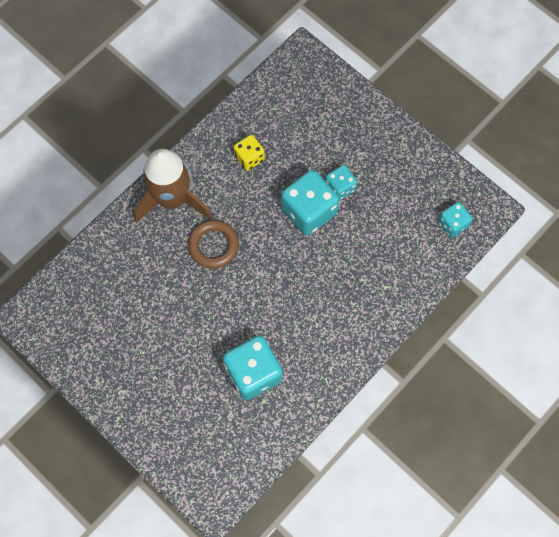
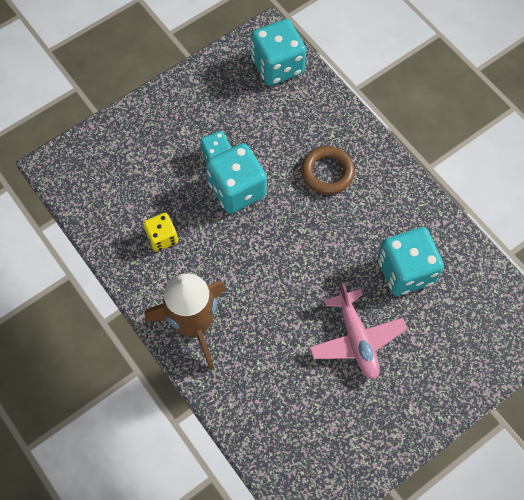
camera: 80 degrees left, 5 degrees down
(180, 337) = (356, 339): none -> pink plane
(213, 245) = (258, 289): brown ring -> brown ring (327, 172)
(452, 224) = (277, 66): turquoise dice -> turquoise dice, size x1.79

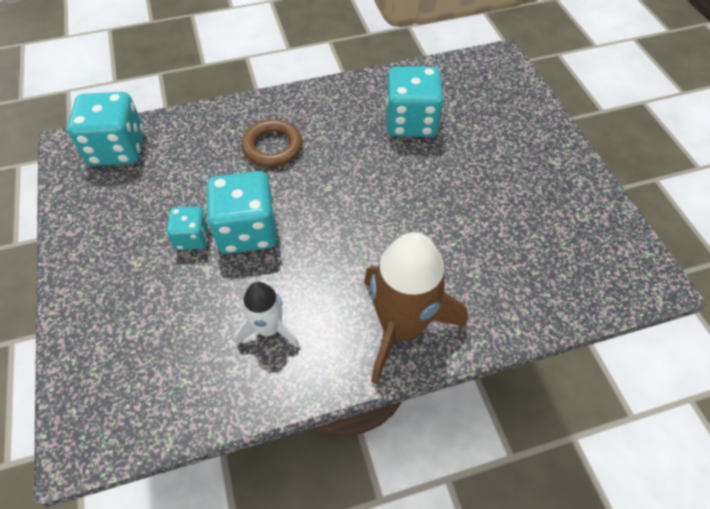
camera: 70 degrees left, 10 degrees down
(162, 237) = (269, 329): yellow dice -> white rocket
(356, 339) = (470, 180): pink plane -> none

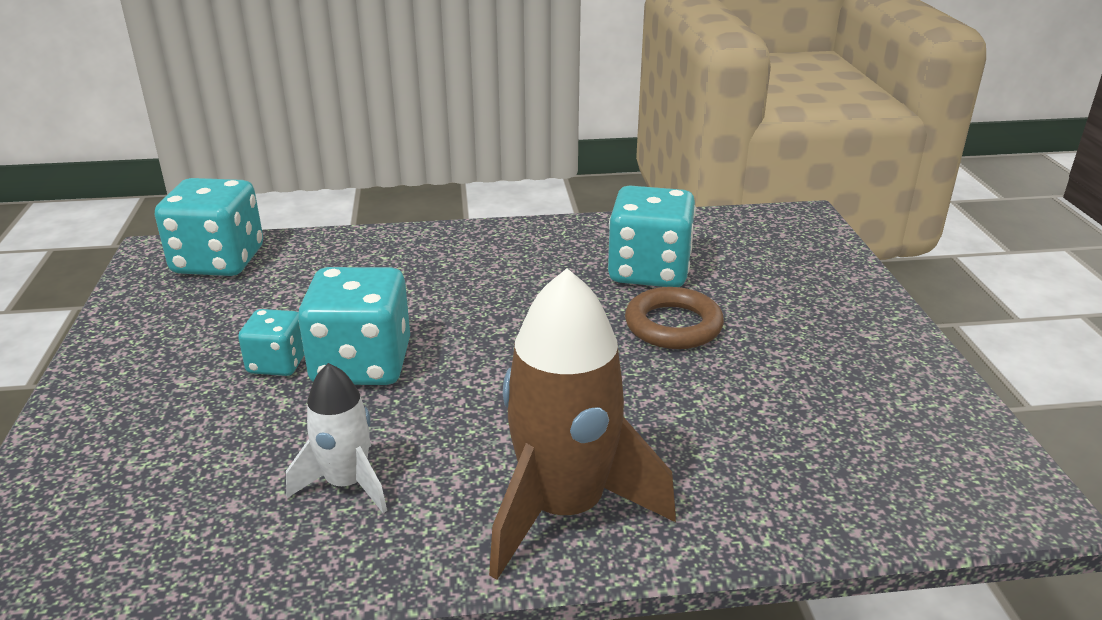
camera: 10 degrees right, 25 degrees down
(272, 147) = (435, 278): brown ring -> brown ring (673, 325)

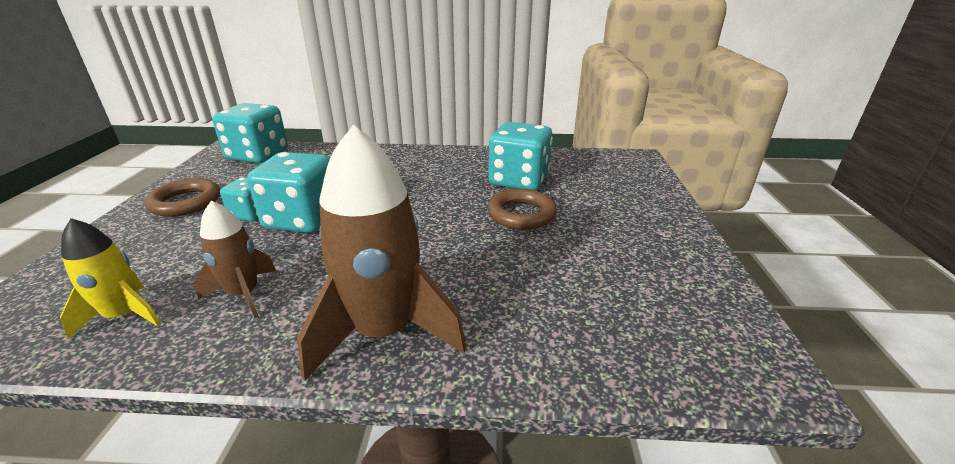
camera: 10 degrees right, 0 degrees up
(158, 355) = (186, 202): none -> brown ring
(197, 532) = (124, 315): none -> yellow rocket
(347, 483) = (244, 294): white rocket -> brown rocket

